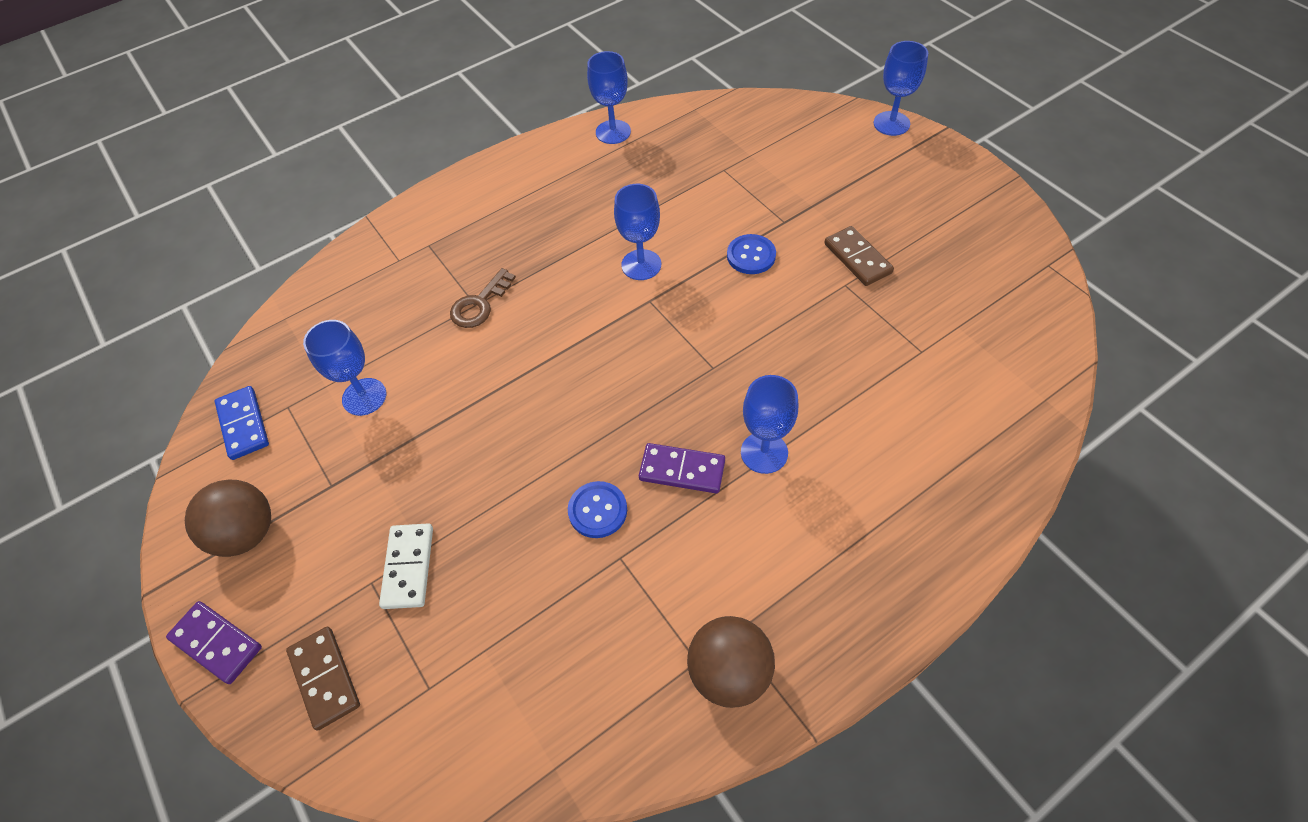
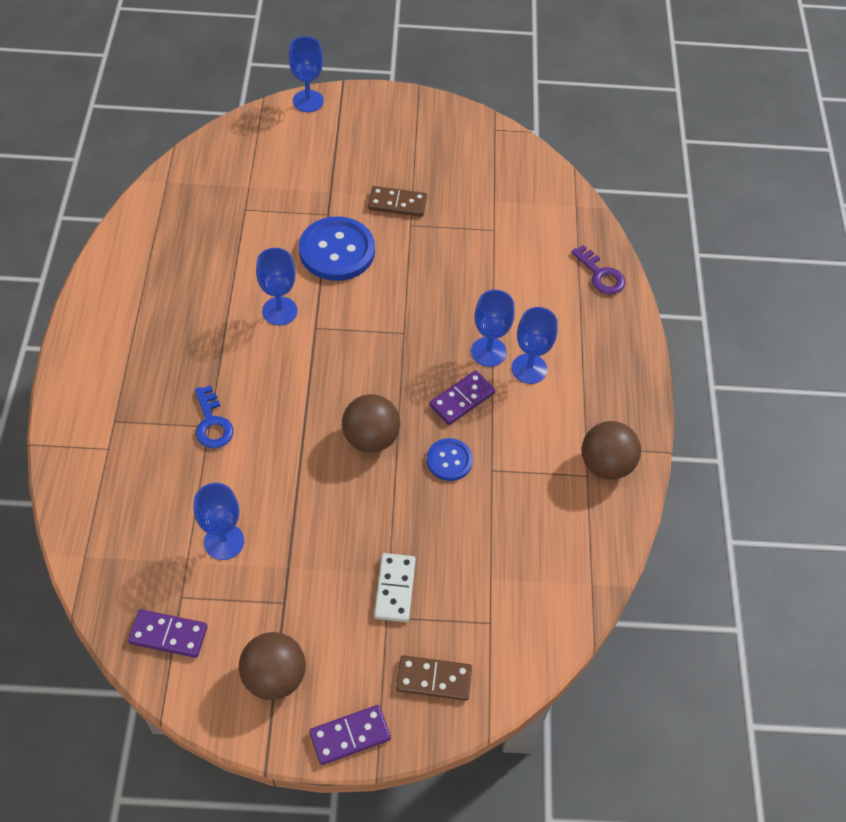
camera: 60 degrees left, 0 degrees up
(244, 424) = (168, 635): blue domino -> purple domino
(408, 567) = (394, 589): white domino -> white domino turned 60 degrees clockwise
(479, 304) = (212, 423): brown key -> blue key
(565, 426) = (371, 438): none -> brown ball
(613, 132) = (131, 241): blue goblet -> blue goblet (529, 369)
(751, 256) = (337, 251): blue button -> blue button, size x1.84
(982, 487) = (601, 275): none -> purple key

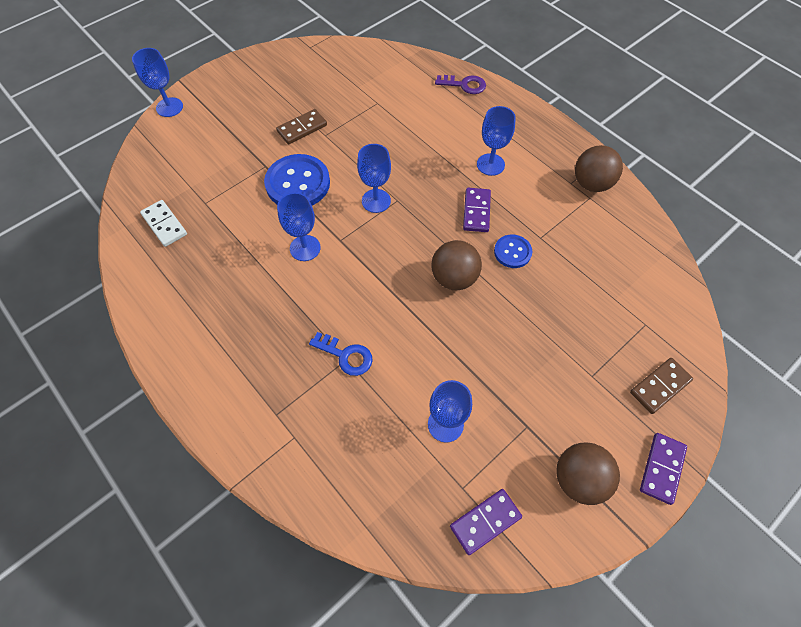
camera: 40 degrees left, 5 degrees up
(394, 589) = (576, 354): white domino -> white domino (164, 225)
(488, 352) = (458, 173): blue goblet -> blue goblet (376, 201)

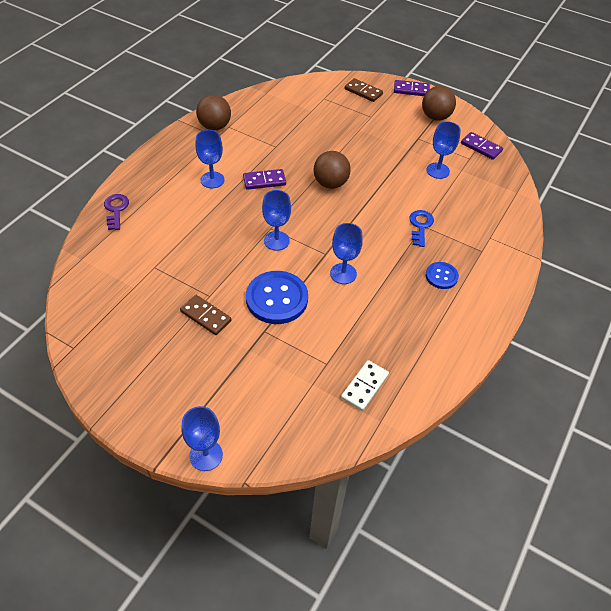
camera: 110 degrees left, 10 degrees down
(512, 252) = (294, 158): blue button -> blue button (441, 276)

